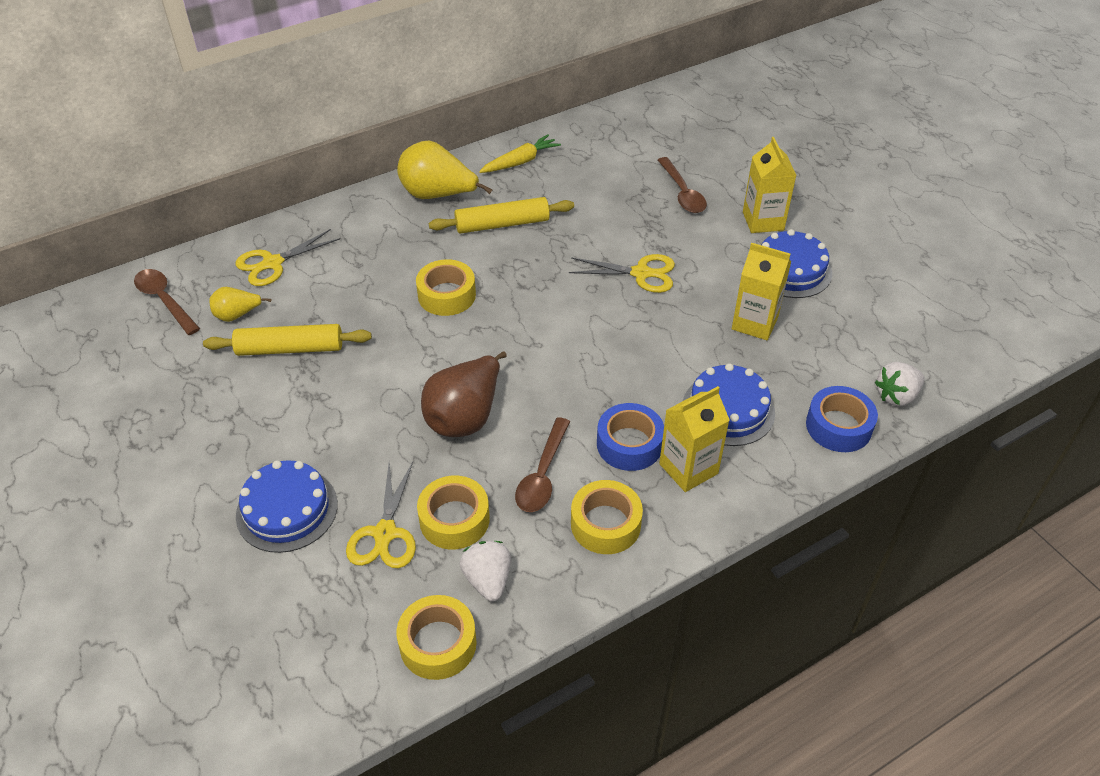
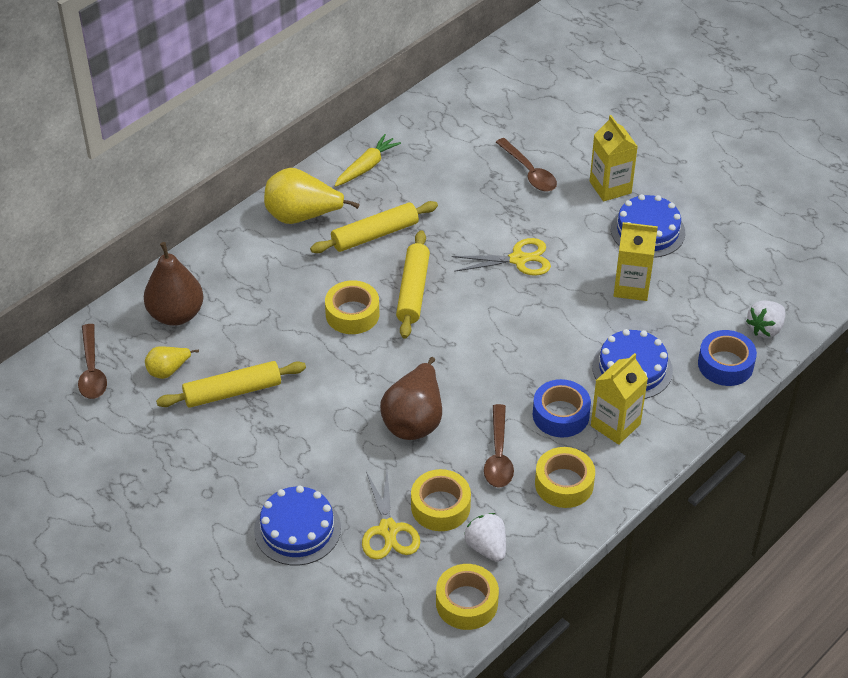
camera: 15 degrees left, 0 degrees up
(164, 300) = (92, 370): brown spoon -> brown spoon turned 135 degrees counterclockwise
(272, 263) = (176, 314): yellow scissors -> brown pear
(519, 284) = (413, 291): none -> yellow rolling pin

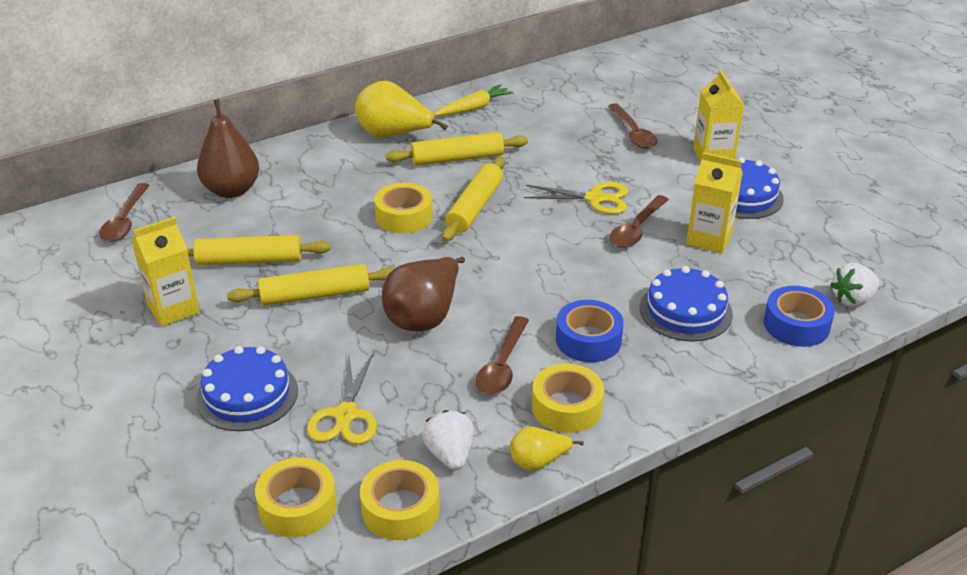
camera: 15 degrees right, 10 degrees down
(168, 370) = (197, 233): yellow pear -> yellow pear (538, 462)
(309, 417) = (315, 295): none -> yellow rolling pin
(440, 506) = (415, 403): yellow tape -> yellow tape (297, 506)
(566, 288) = (636, 229): none -> brown spoon
(615, 425) = (648, 360): yellow carton -> yellow carton (173, 309)

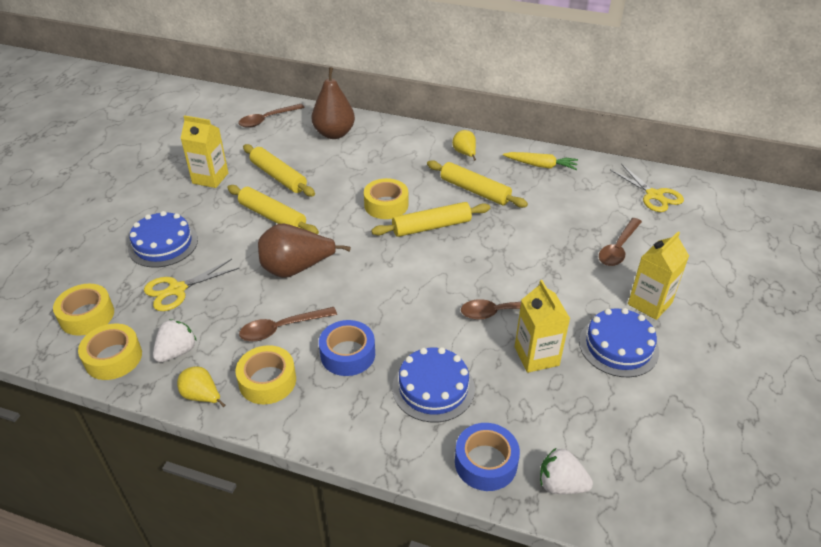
camera: 50 degrees right, 5 degrees up
(394, 135) = (465, 154): yellow pear -> yellow pear, size x0.54
(595, 199) = (511, 273): yellow scissors -> yellow scissors (654, 195)

